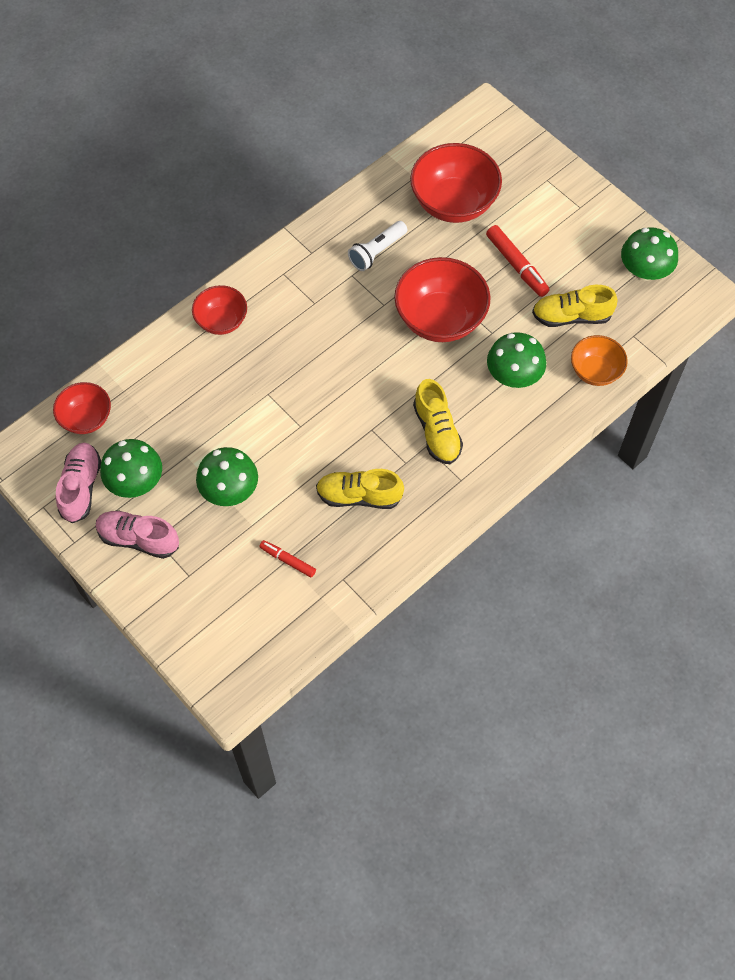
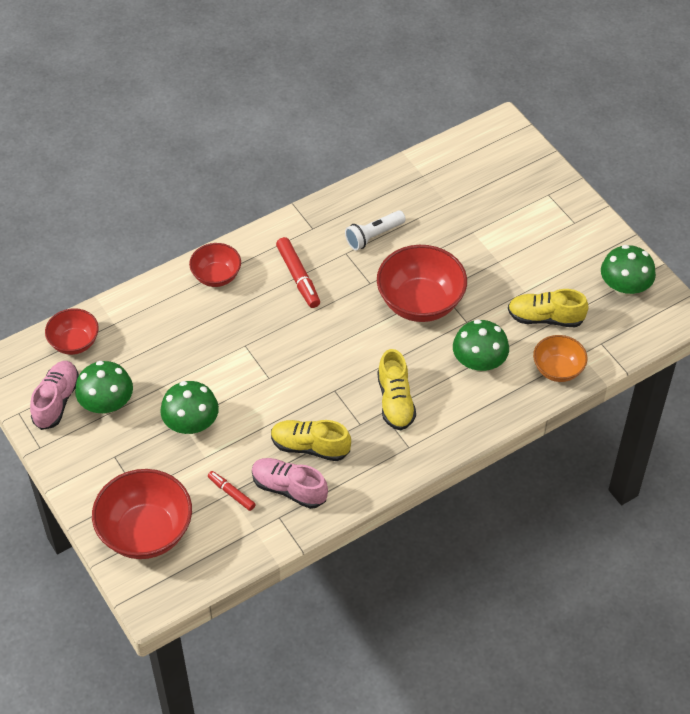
camera: 10 degrees right, 10 degrees down
(138, 539) = (99, 453): pink shoe -> pink shoe (289, 489)
(453, 203) = (455, 203): red bowl -> red bowl (146, 532)
(517, 265) = (503, 266): red marker -> red marker (298, 277)

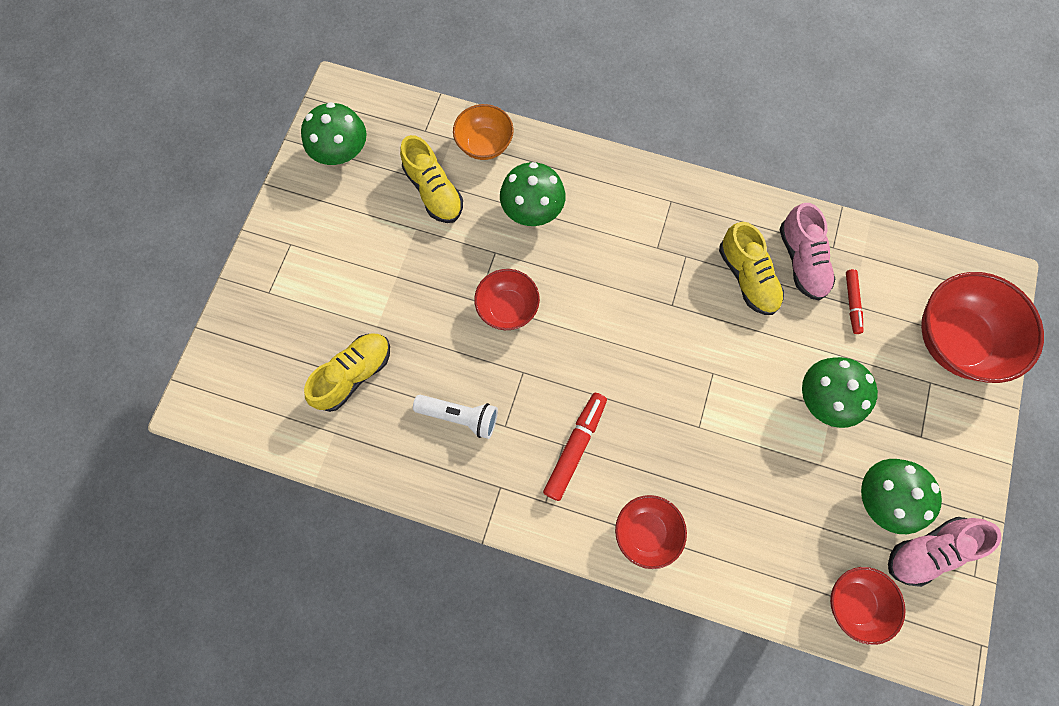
camera: 130 degrees left, 20 degrees up
(395, 401) = (636, 246): yellow shoe -> yellow shoe (354, 374)
(420, 303) = (507, 308): red bowl -> red bowl, size x0.58

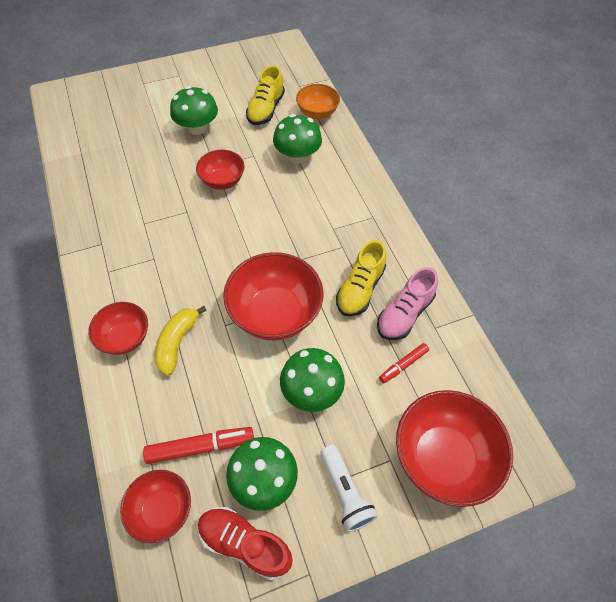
camera: 50 degrees right, 15 degrees down
(341, 152) = (252, 63): green mushroom -> green mushroom (197, 128)
(354, 374) = (123, 141): yellow shoe -> none
(460, 416) = (133, 199): white flashlight -> white flashlight (345, 492)
(575, 447) = (157, 265): red marker -> red marker (200, 447)
(688, 485) = (177, 343): none -> yellow banana
(719, 372) = (275, 313): none -> red bowl
(927, 551) = (245, 544): pink shoe -> red shoe

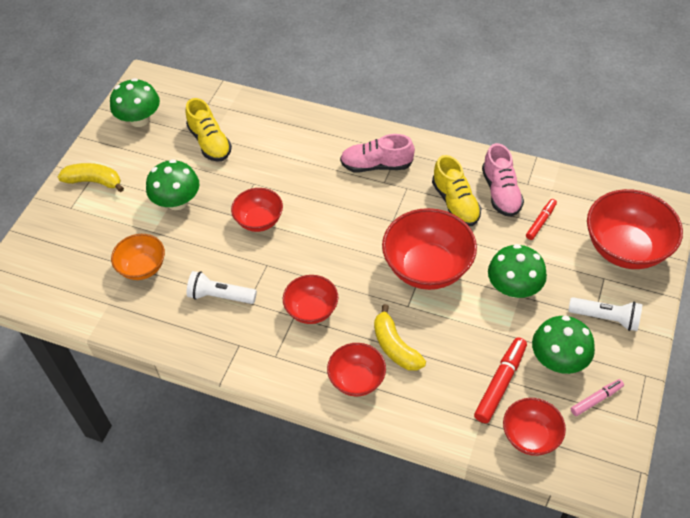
camera: 45 degrees left, 5 degrees down
(135, 204) = (220, 296): none -> white flashlight
(168, 265) = (311, 310): none -> red bowl
(175, 79) = (94, 181): none -> yellow banana
(245, 544) = (596, 399): red shoe -> pink marker
(297, 156) = (286, 156): green mushroom -> green mushroom (139, 119)
(317, 113) = (253, 113): orange bowl -> orange bowl (142, 268)
(344, 213) = (376, 165): none -> pink shoe
(403, 365) = (540, 222): red marker -> red marker turned 150 degrees counterclockwise

